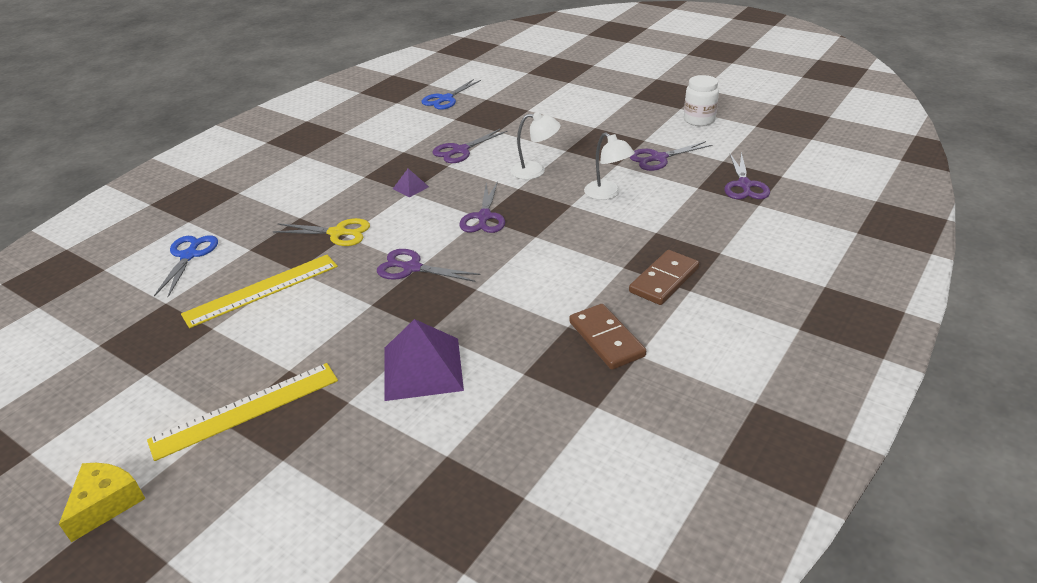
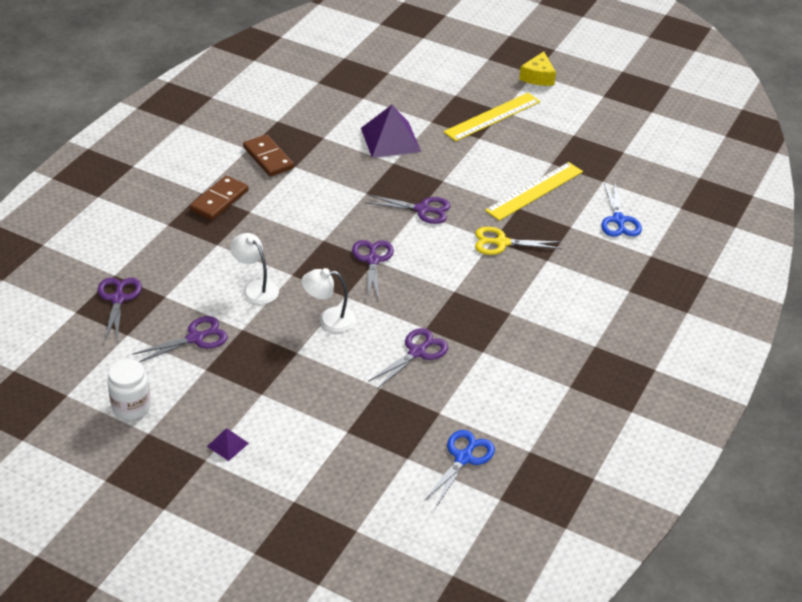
camera: 170 degrees right, 5 degrees up
(411, 187) = (454, 297): purple pyramid -> purple pyramid (227, 444)

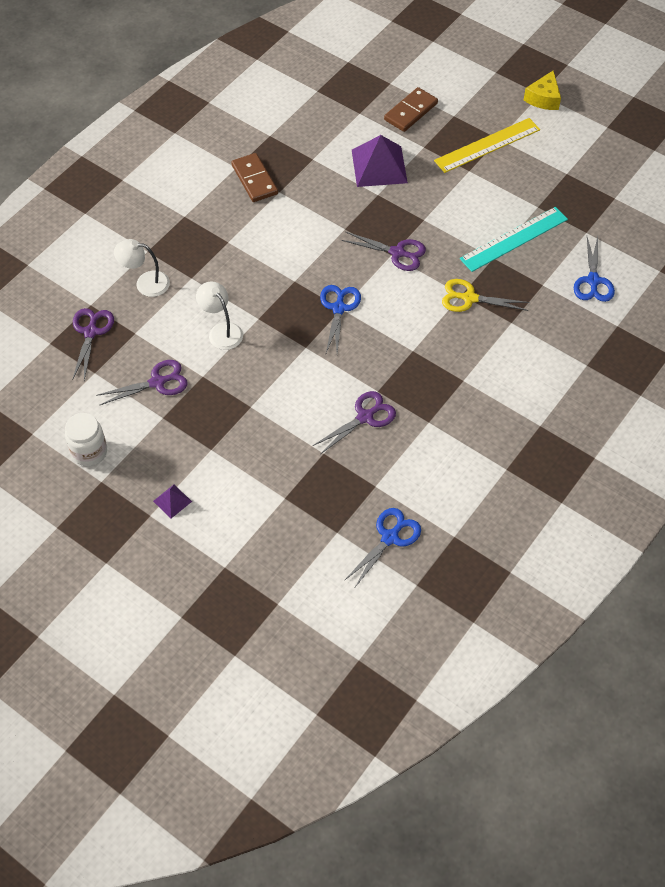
camera: 10 degrees right, 15 degrees up
(219, 200) = (200, 226): brown domino -> brown domino (411, 112)
(329, 319) = (286, 372): white lamp -> white lamp (145, 283)
(372, 260) = (339, 308): purple scissors -> blue scissors
(534, 191) = (514, 239): yellow ruler -> turquoise ruler

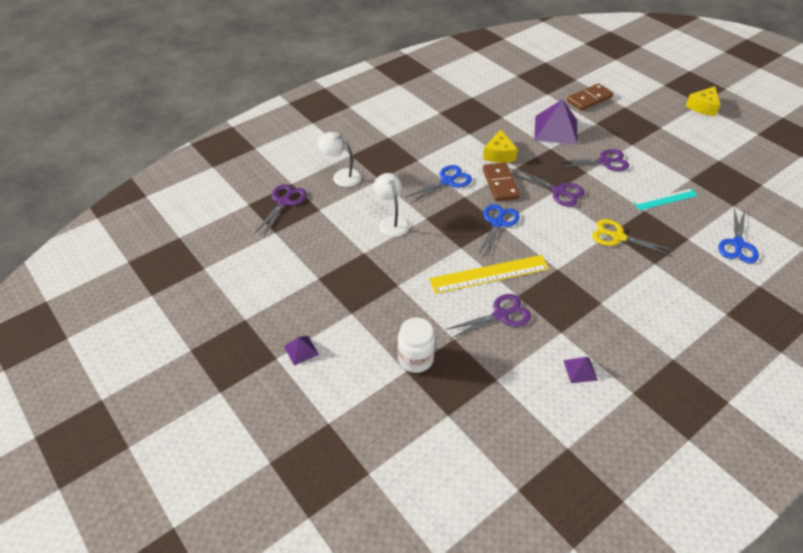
camera: 15 degrees right, 10 degrees down
(89, 452) = (245, 292): white jar -> white jar (415, 359)
(157, 382) = (324, 250): purple scissors -> purple scissors (604, 162)
(254, 180) = (451, 122): brown domino -> brown domino (500, 184)
(320, 215) = (499, 154): none -> yellow cheese
(390, 537) = (500, 433): blue scissors -> blue scissors (447, 181)
(453, 457) = (580, 370): none -> purple pyramid
(487, 145) = (650, 130): yellow ruler -> yellow ruler (489, 274)
(514, 239) = (665, 199): turquoise ruler -> turquoise ruler, size x0.62

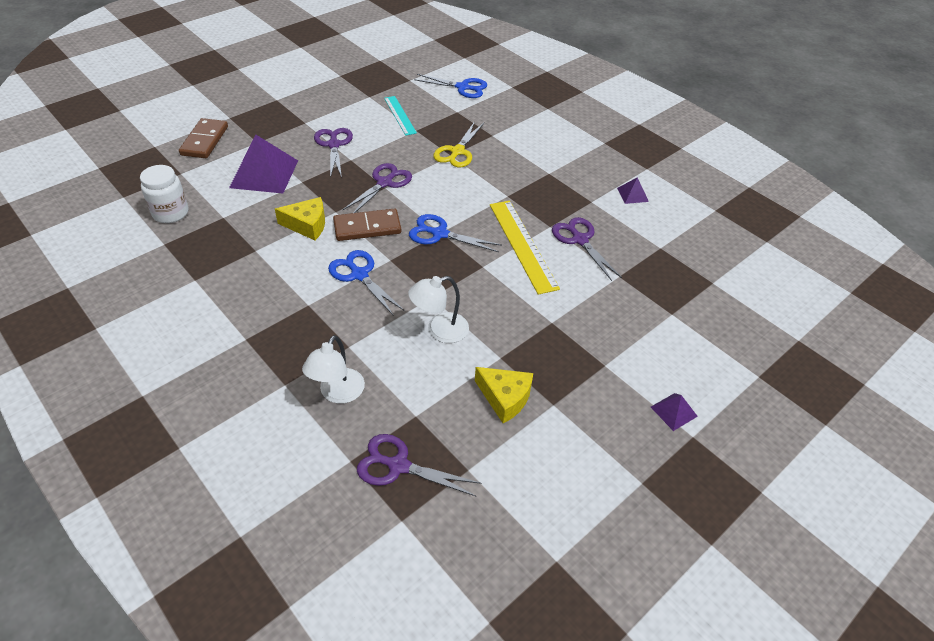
camera: 95 degrees left, 0 degrees up
(415, 359) = (654, 306): white jar -> white jar (170, 213)
(589, 99) = (205, 141): brown domino -> brown domino turned 45 degrees clockwise
(703, 107) = (245, 68): yellow cheese -> yellow cheese (505, 398)

